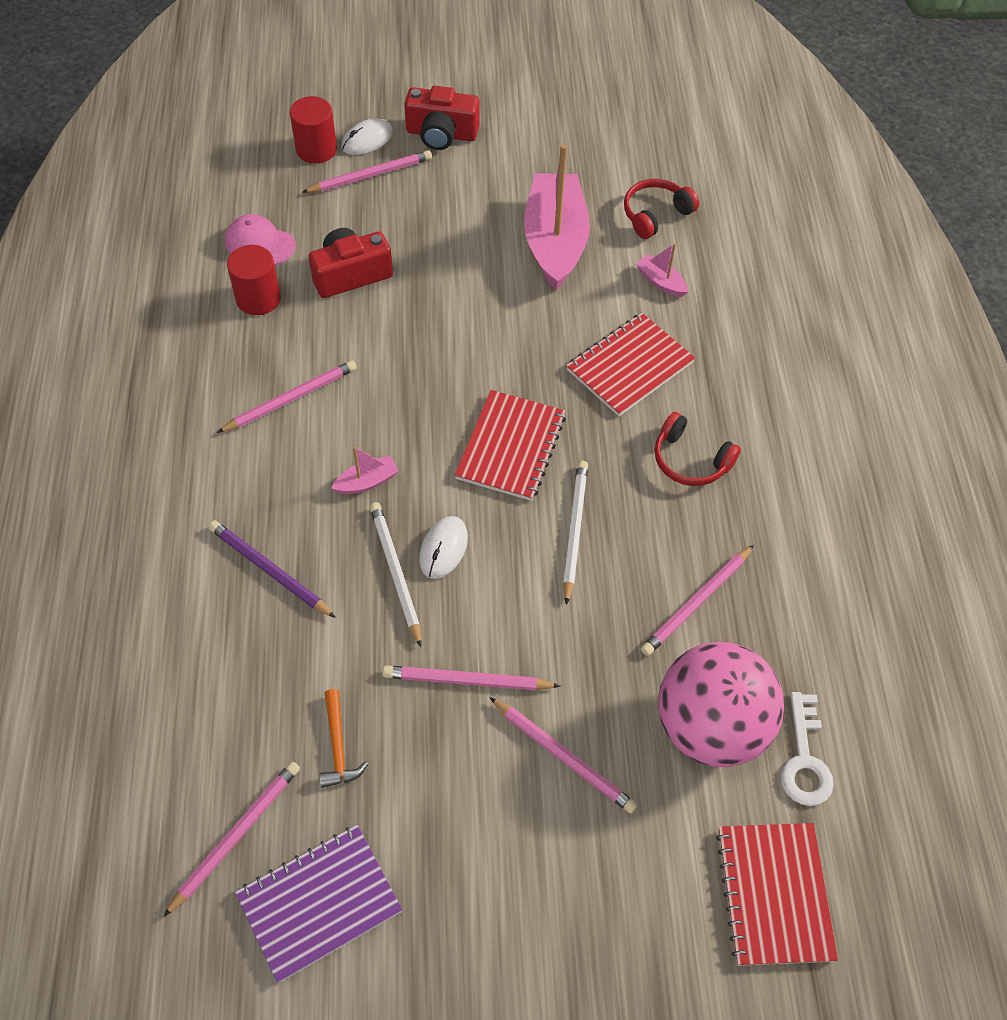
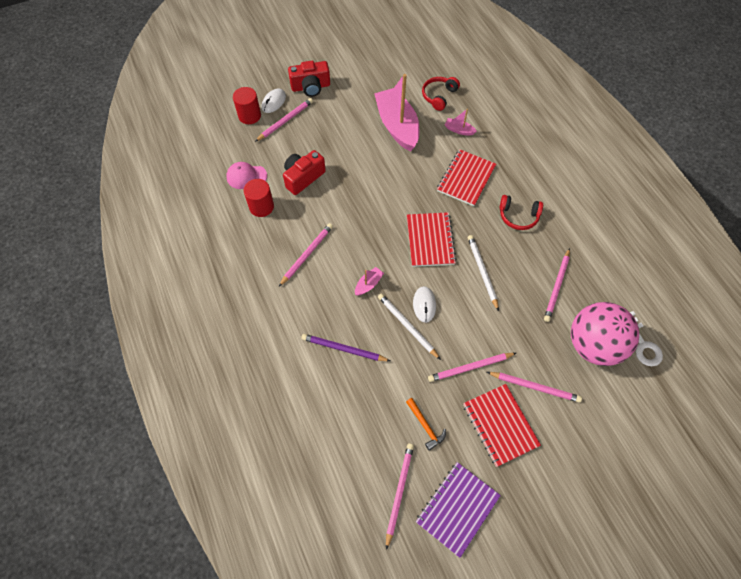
camera: 20 degrees left, 5 degrees up
(774, 894) = (661, 414): red notebook -> red notebook (500, 425)

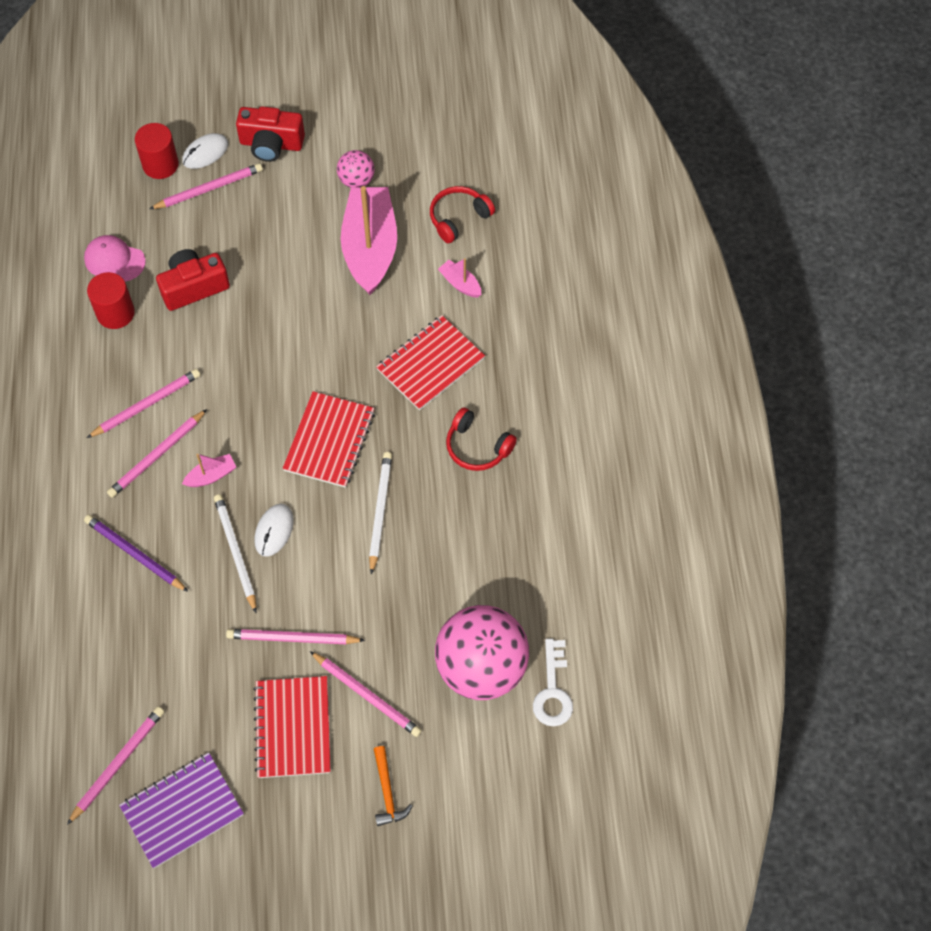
camera: 20 degrees right, 0 degrees up
(370, 92) = (356, 180): none -> pink ball
(425, 426) = (193, 693): orange hammer -> orange hammer (387, 791)
(557, 286) = (476, 568): pink pencil -> pink pencil (157, 455)

